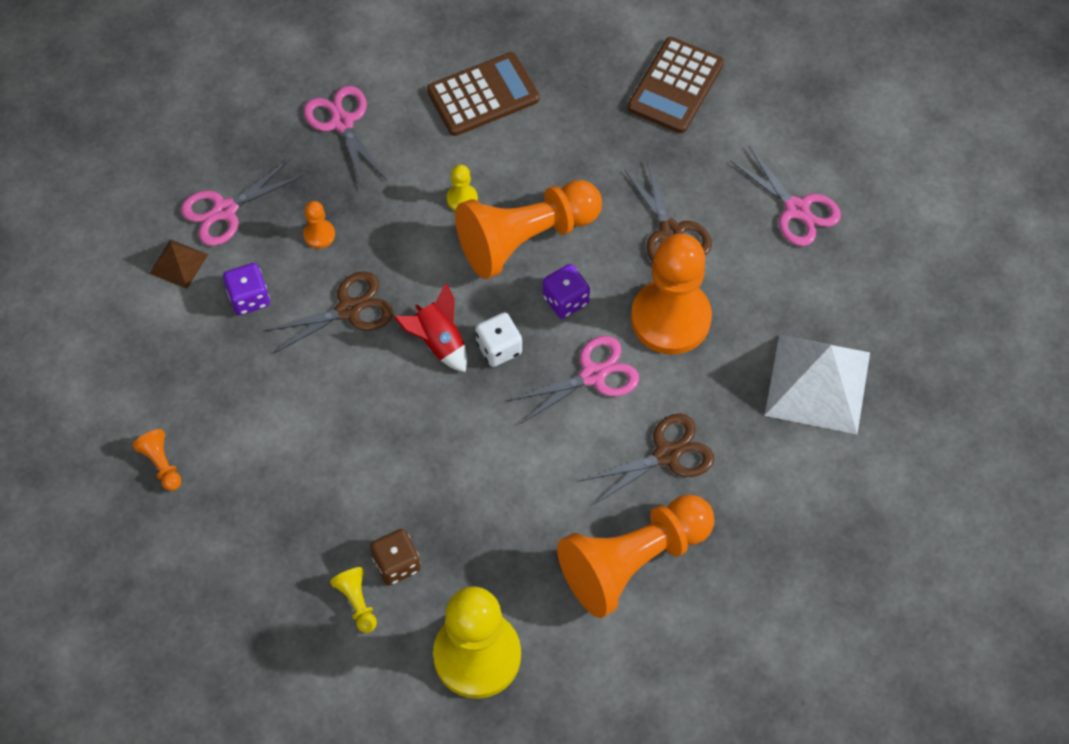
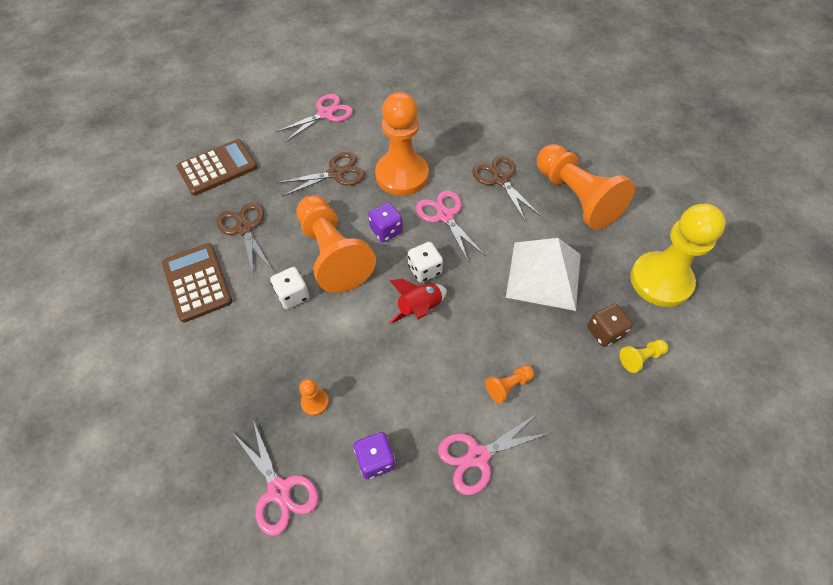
camera: 90 degrees left, 5 degrees down
(161, 464) = (547, 529): orange pawn -> orange pawn (508, 386)
(178, 263) = (334, 533): brown pyramid -> none
(342, 122) = (200, 388): pink scissors -> pink scissors (478, 456)
(349, 309) = (389, 374): brown scissors -> brown scissors (244, 228)
(462, 199) = (293, 295): yellow pawn -> white dice
(675, 86) = (217, 168): brown calculator -> brown calculator turned 60 degrees counterclockwise
(817, 383) = (446, 111): white pyramid -> white pyramid (543, 275)

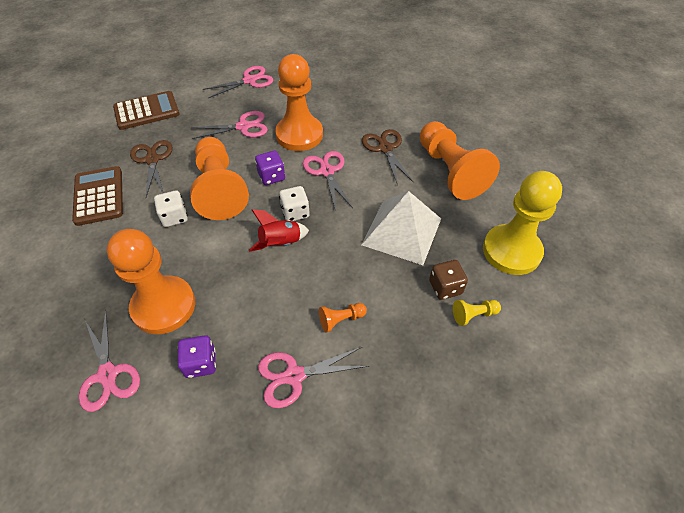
camera: 10 degrees right, 5 degrees down
(315, 402) = (164, 306): orange pawn -> orange pawn, size x2.50
(336, 173) = (243, 127): brown scissors -> pink scissors

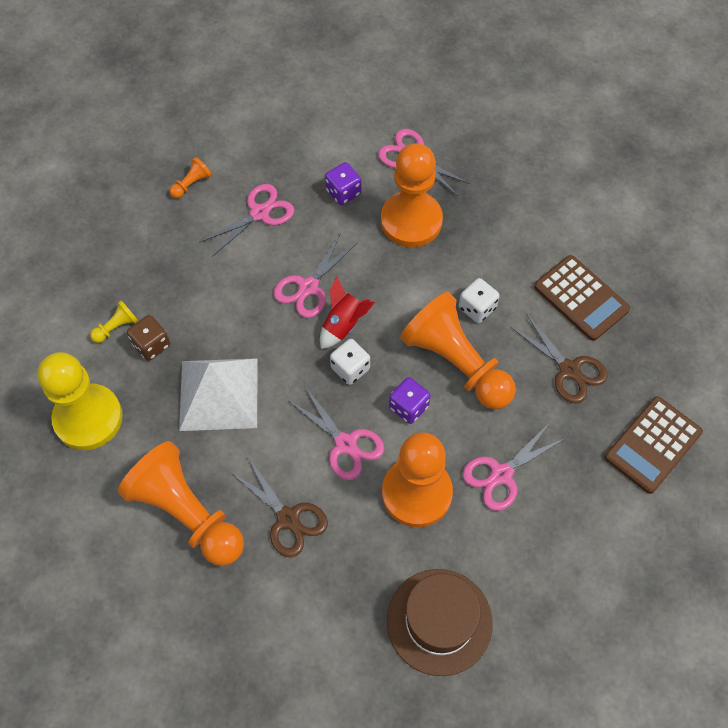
camera: 155 degrees right, 10 degrees up
(249, 81) = (563, 578): pink scissors -> pink scissors (308, 287)
(325, 85) = (439, 621): none -> brown hat
(341, 320) = (242, 273): orange pawn -> orange pawn (191, 184)

